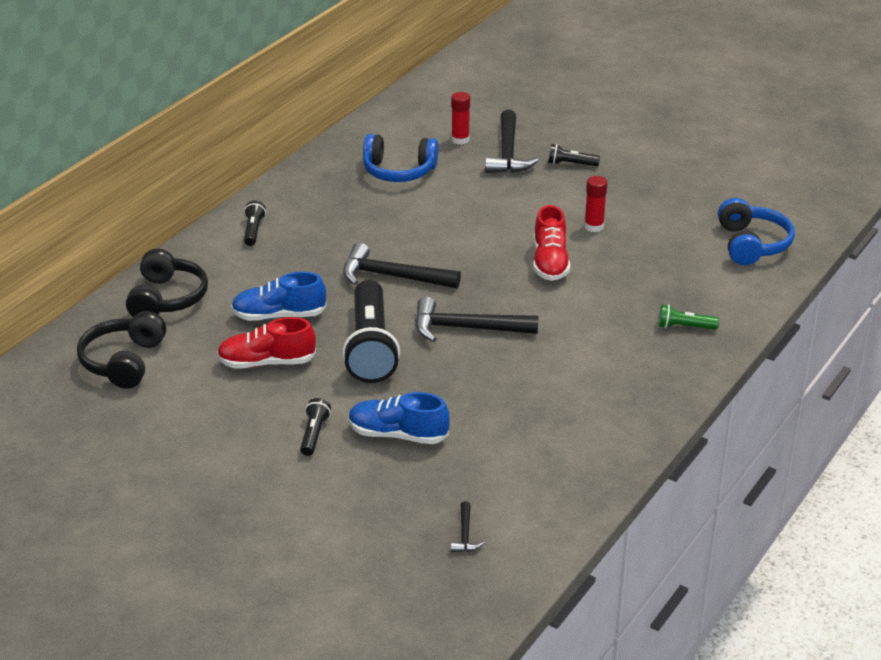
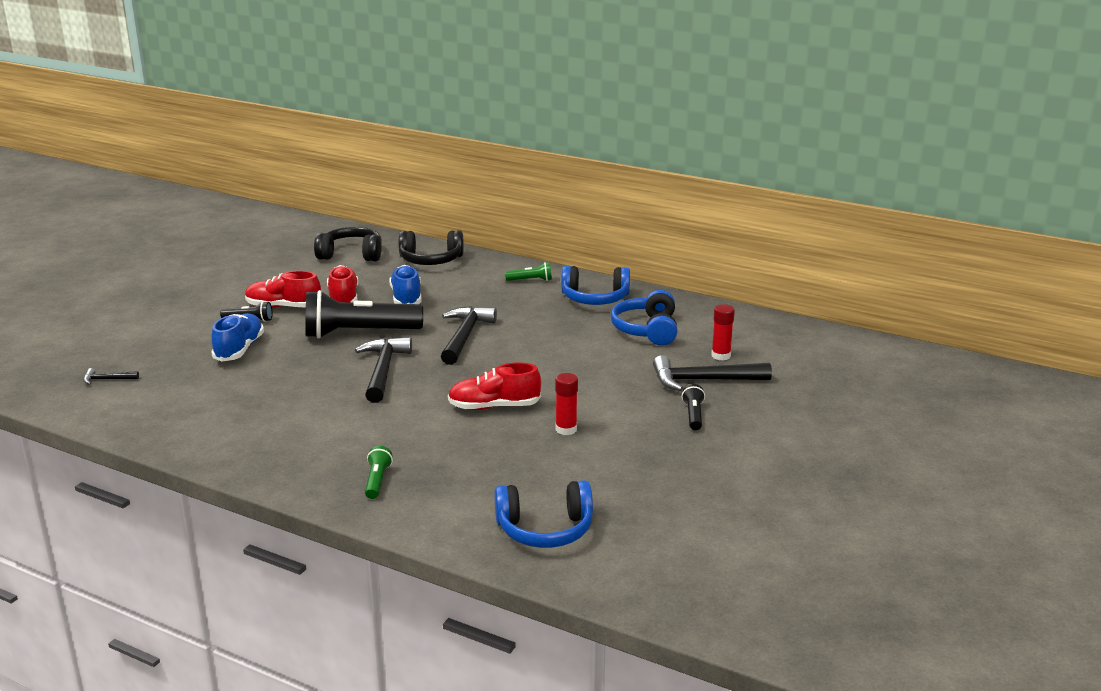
camera: 85 degrees right, 10 degrees down
(253, 231) = (530, 280): black flashlight -> green flashlight
(281, 409) = (283, 307): none -> red shoe
(315, 194) = (595, 298): none -> blue headphones

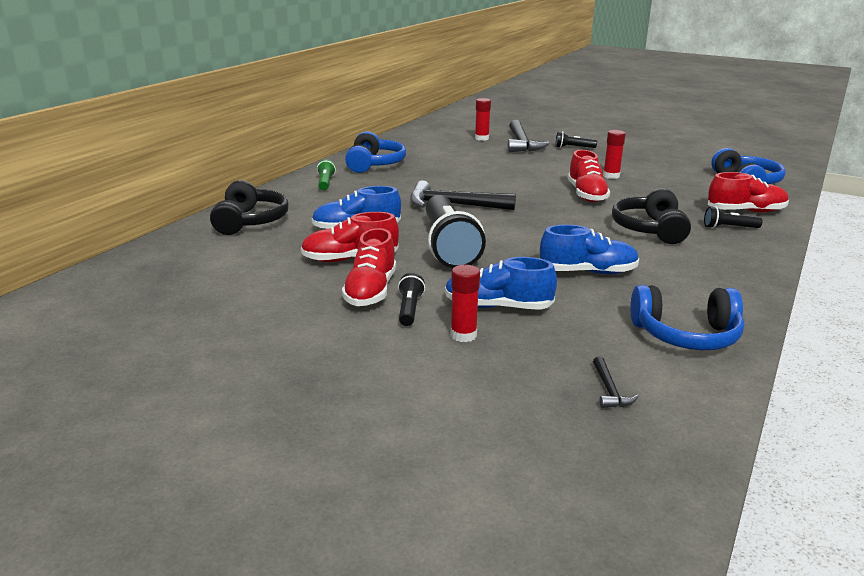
camera: 90 degrees left, 0 degrees up
(203, 337) = (463, 335): none -> red glue stick
(288, 389) = (588, 272): none -> blue shoe
(351, 255) = (206, 262): black headphones -> black headphones (650, 229)
(377, 481) = (729, 228): green flashlight -> black flashlight
(383, 370) = (533, 233): black hammer -> none
(428, 504) = (746, 211): none -> red shoe
(647, 330) = (439, 153): blue headphones -> blue headphones (686, 335)

